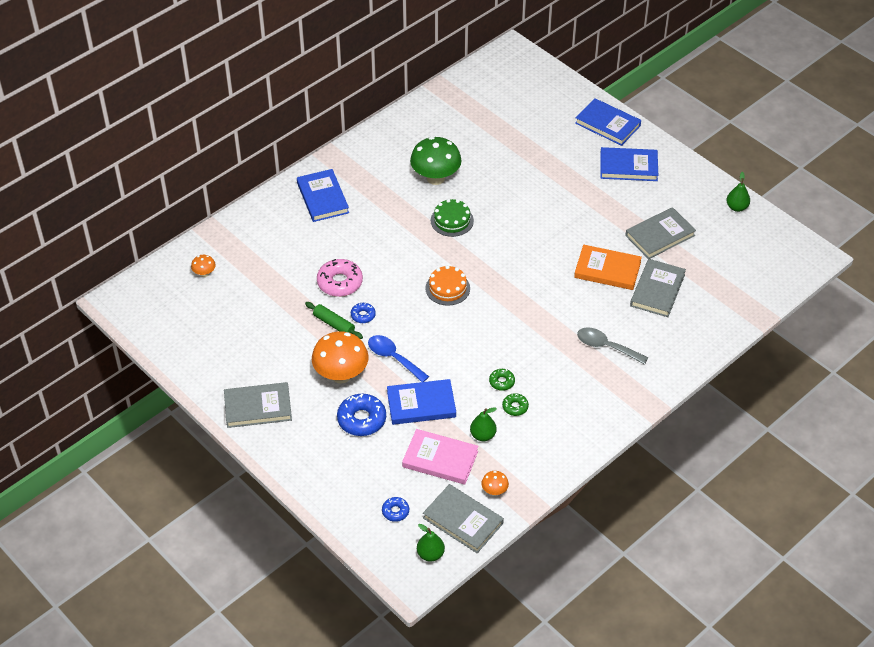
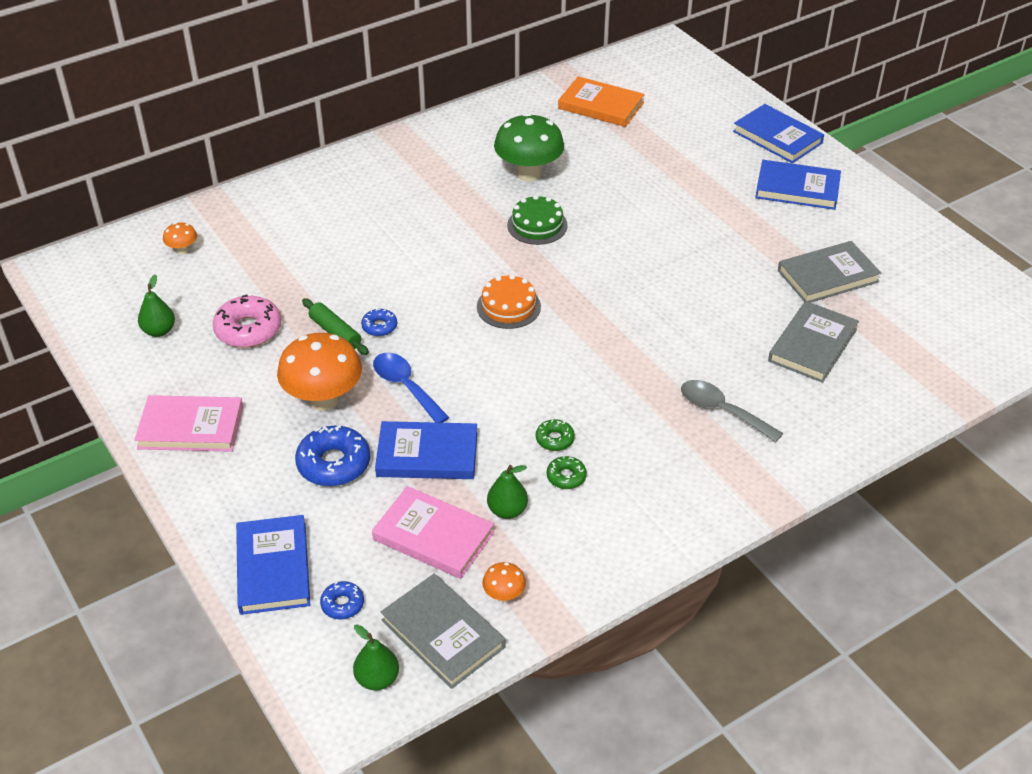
camera: 10 degrees right, 5 degrees down
(258, 407) = (191, 427): grey book -> pink book
(322, 198) = (371, 180): blue book -> blue book (273, 568)
(340, 282) = (360, 282): pink donut -> pink donut (248, 329)
(607, 270) = (743, 310): orange book -> orange book (601, 106)
(736, 207) = (945, 253): green pear -> green pear (159, 331)

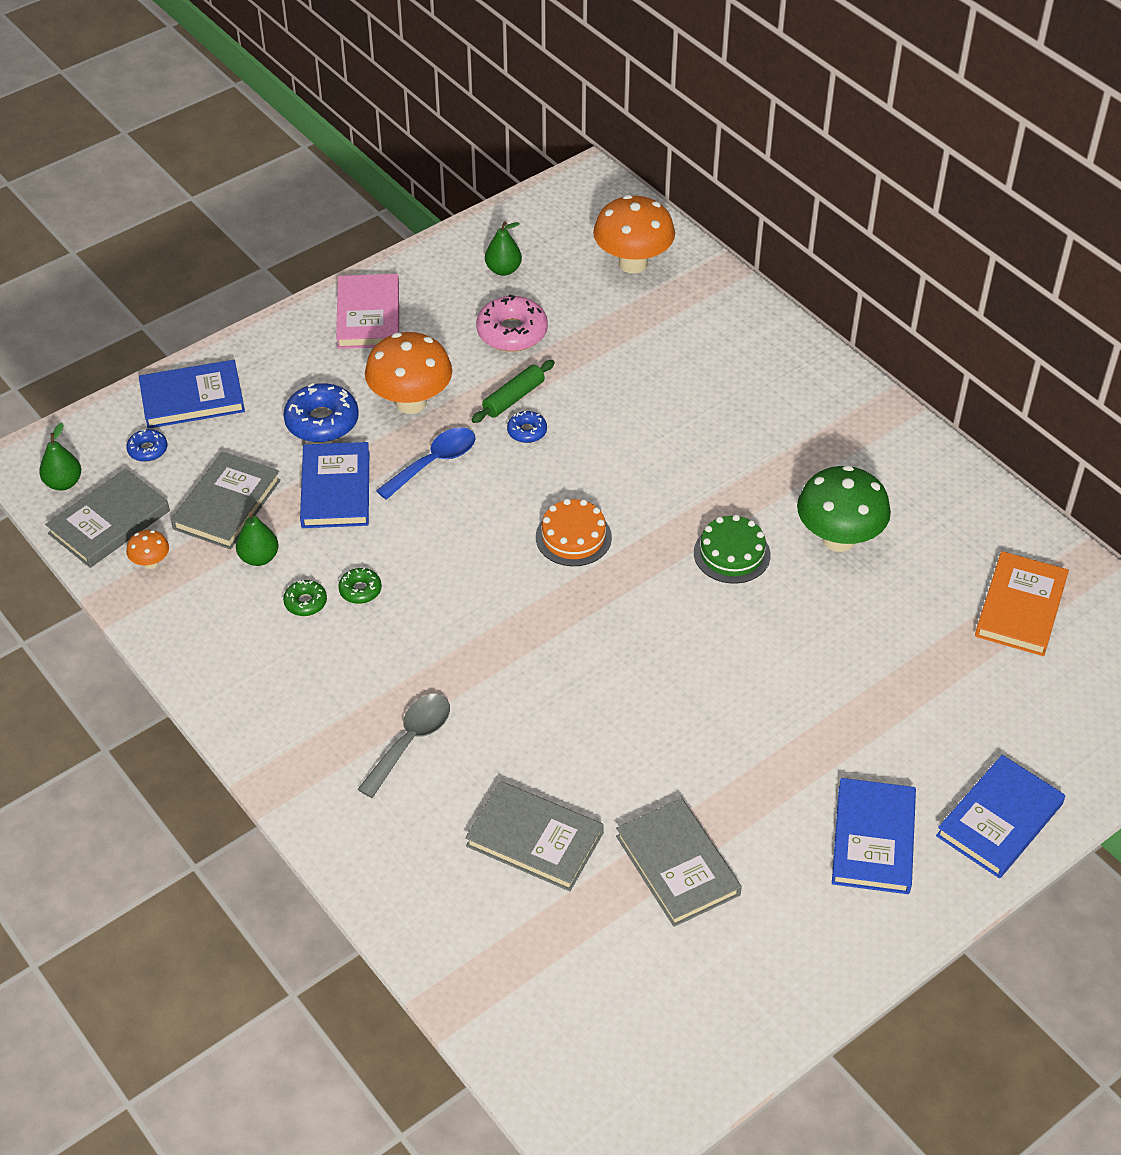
camera: 85 degrees right, 5 degrees up
(182, 250) = (633, 263): orange mushroom -> orange mushroom, size x2.19
(433, 536) = (227, 504): pink book -> grey book

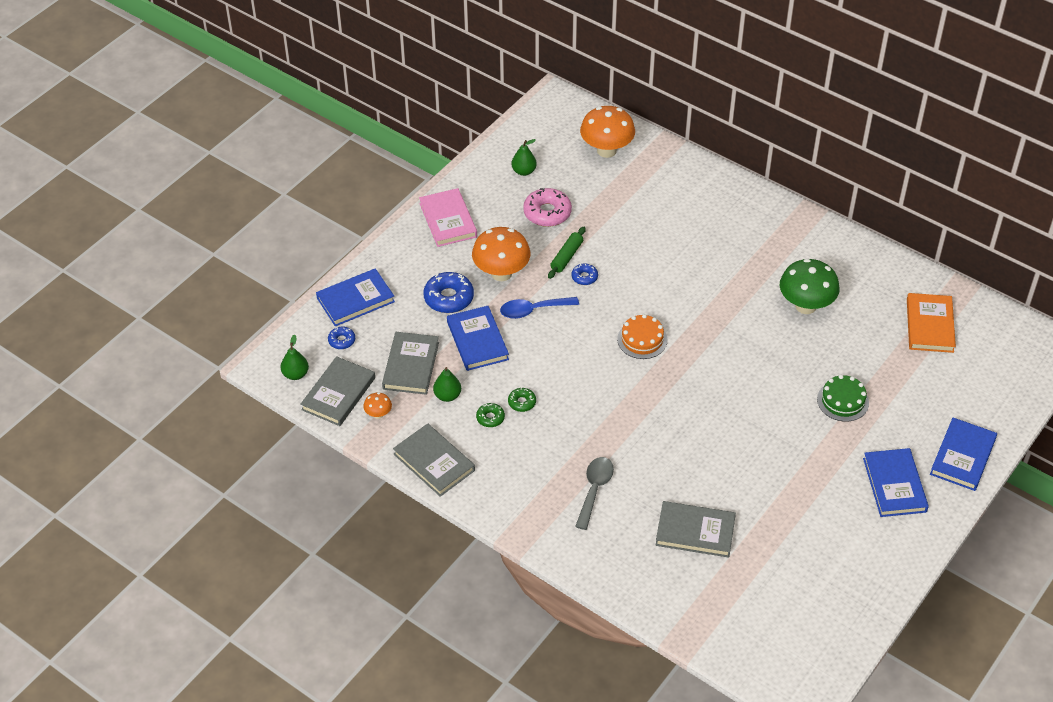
camera: 15 degrees left, 0 degrees up
(434, 463) = (533, 310): blue spoon -> blue spoon turned 135 degrees counterclockwise
(677, 865) = (786, 527): grey book -> grey book (434, 462)
(732, 554) = (744, 329): green cake -> green cake (843, 401)

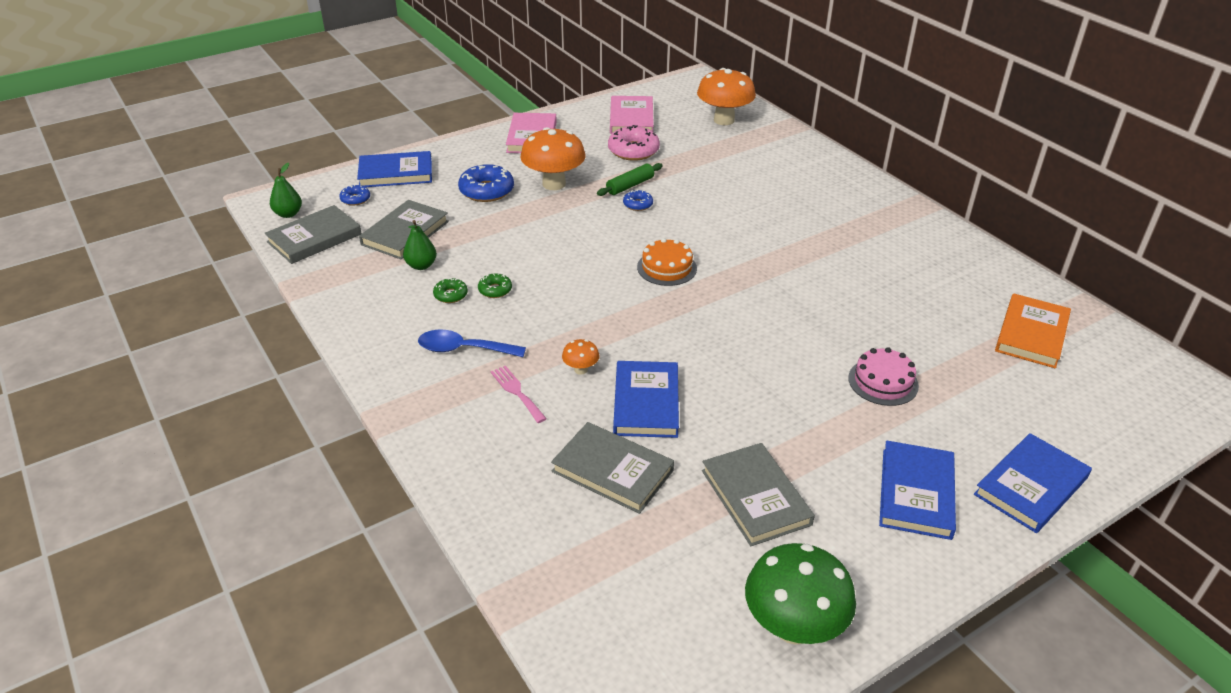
camera: 20 degrees right, 10 degrees down
(378, 414) = (338, 264): orange mushroom -> orange mushroom (581, 370)
(434, 462) = (359, 318): grey book -> grey book (755, 497)
(477, 341) = (488, 229): blue book -> blue book (646, 403)
(524, 171) = (631, 119): green pear -> pink book
(533, 310) = (565, 218): blue spoon -> blue spoon (464, 349)
(594, 490) = (517, 392): grey spoon -> pink fork
(805, 306) = (877, 281): green mushroom -> green mushroom (793, 627)
(843, 401) = (883, 382): green cake -> pink cake

